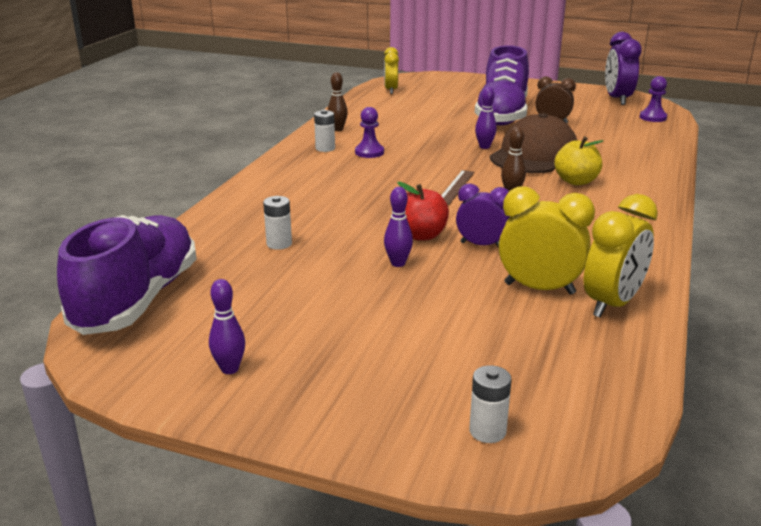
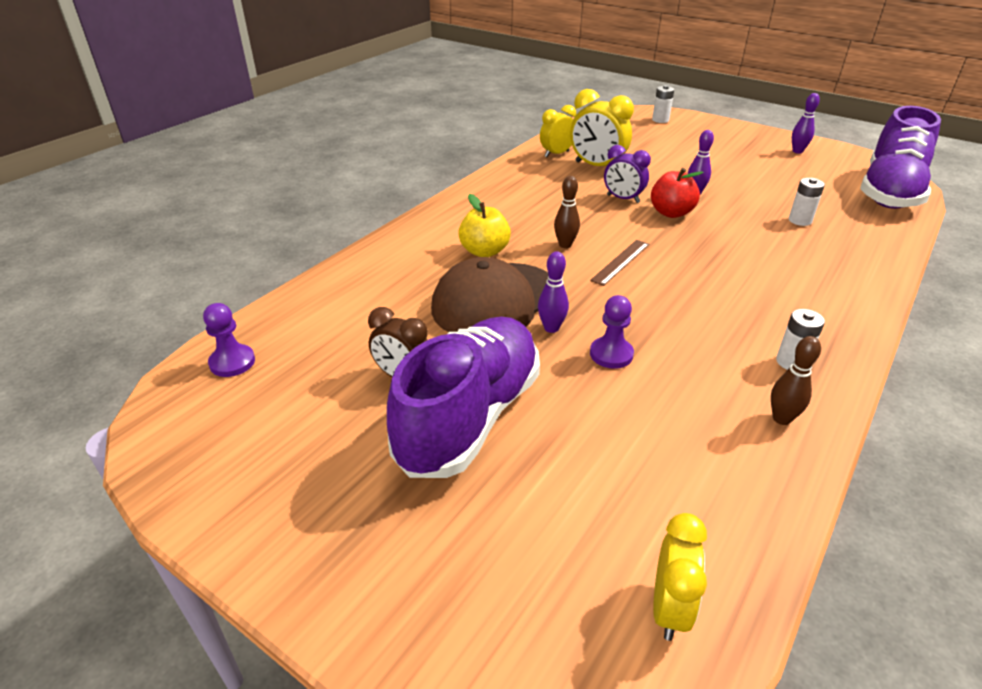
camera: 165 degrees left, 10 degrees up
(369, 152) = (721, 341): purple pawn -> purple pawn (611, 354)
(612, 304) = (556, 154): yellow clock -> yellow clock, size x0.66
(617, 99) = (203, 440): purple clock -> none

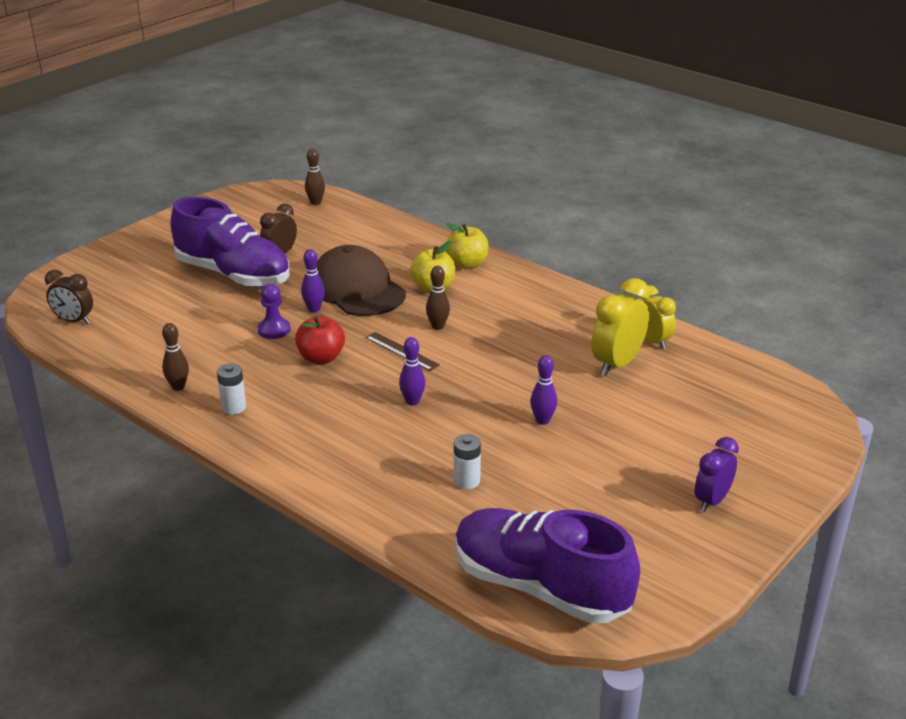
camera: 95 degrees right, 5 degrees down
(232, 362) = (316, 203): purple pawn -> brown bowling pin
(429, 234) = (467, 264): none -> yellow apple
(623, 199) = (531, 370): purple clock -> purple clock (712, 501)
(660, 120) = (790, 437): white battery -> none
(669, 608) = (74, 321): yellow clock -> brown clock
(671, 213) = (495, 395): red apple -> red apple (321, 358)
(797, 151) = (681, 542): purple bowling pin -> purple bowling pin (412, 401)

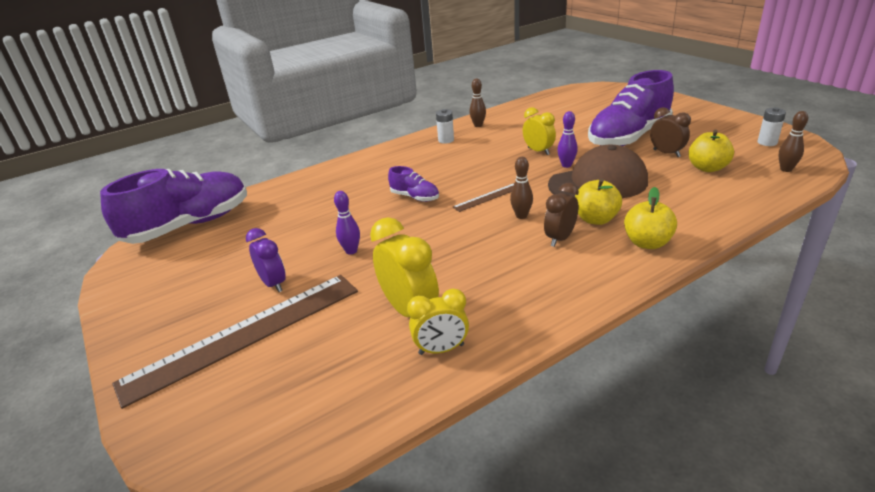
camera: 110 degrees right, 0 degrees up
(74, 321) = (569, 97): brown clock -> brown clock (560, 238)
(274, 330) = (538, 151): purple pawn -> yellow clock
(315, 235) = (707, 168): none -> yellow apple
(321, 358) = (492, 166): red apple -> none
(412, 401) = (415, 197): purple bowling pin -> purple shoe
(466, 481) = (309, 210): white battery -> white battery (767, 142)
(701, 448) = (245, 334): none -> brown ruler
(712, 501) = (179, 321): purple clock -> purple clock (274, 284)

